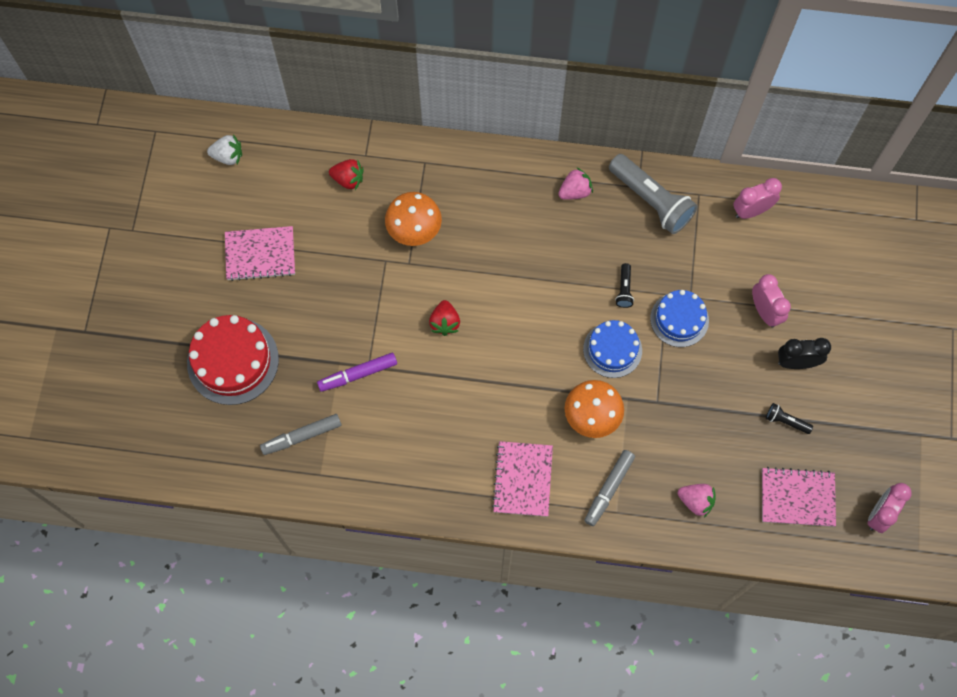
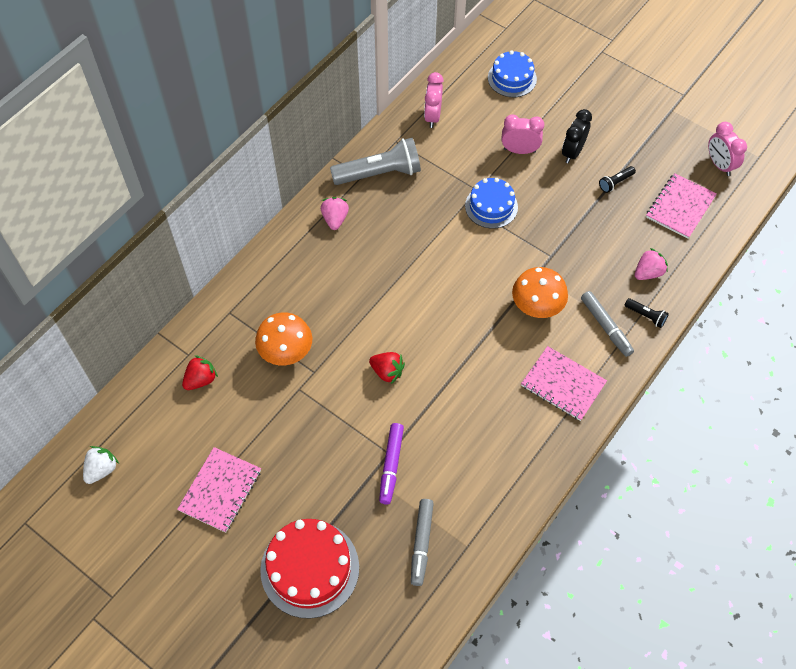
camera: 60 degrees left, 10 degrees down
(612, 349) = (488, 263): blue cake -> blue cake (512, 78)
(624, 289) = (442, 229): black flashlight -> black flashlight (646, 316)

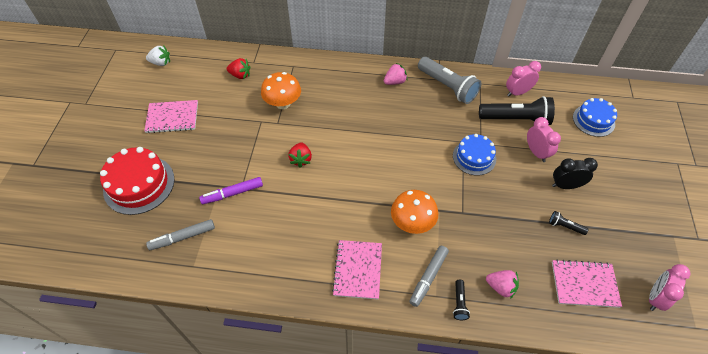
camera: 60 degrees right, 5 degrees down
(467, 141) = (516, 119): none -> black flashlight

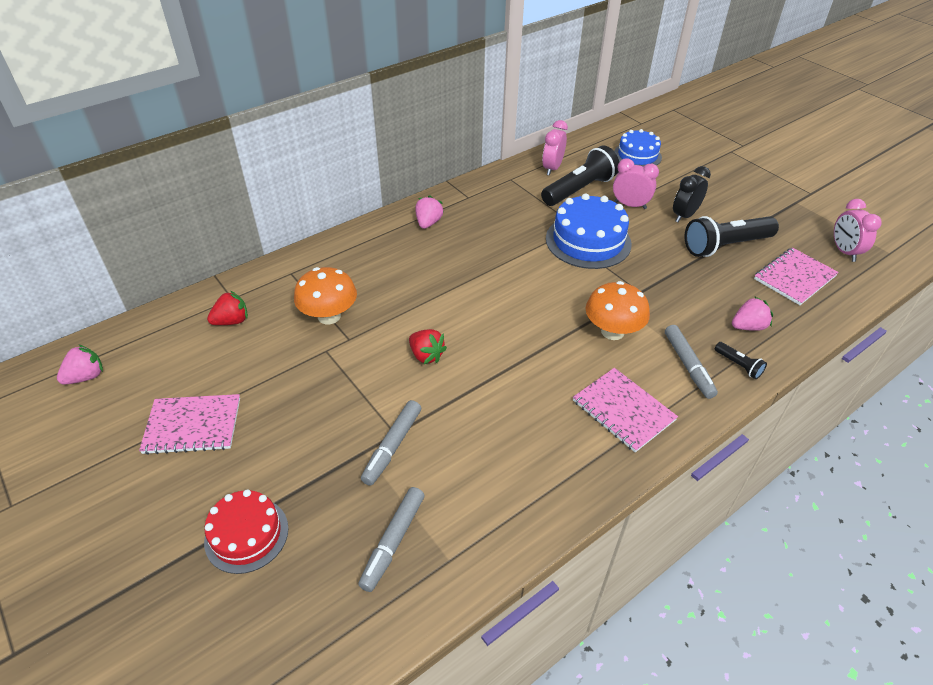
camera: 45 degrees left, 10 degrees down
(139, 184) = (246, 534): red cake -> red cake, size x0.65
(161, 63) = (86, 377): white strawberry -> pink strawberry
(172, 117) = (193, 425): pink notebook -> pink notebook turned 45 degrees clockwise
(233, 193) = (393, 446): purple marker -> grey marker
(447, 87) = (485, 198): grey flashlight -> none
(474, 157) = (588, 241): blue cake -> blue cake, size x1.55
(565, 226) = (725, 246): black flashlight -> black flashlight, size x2.22

